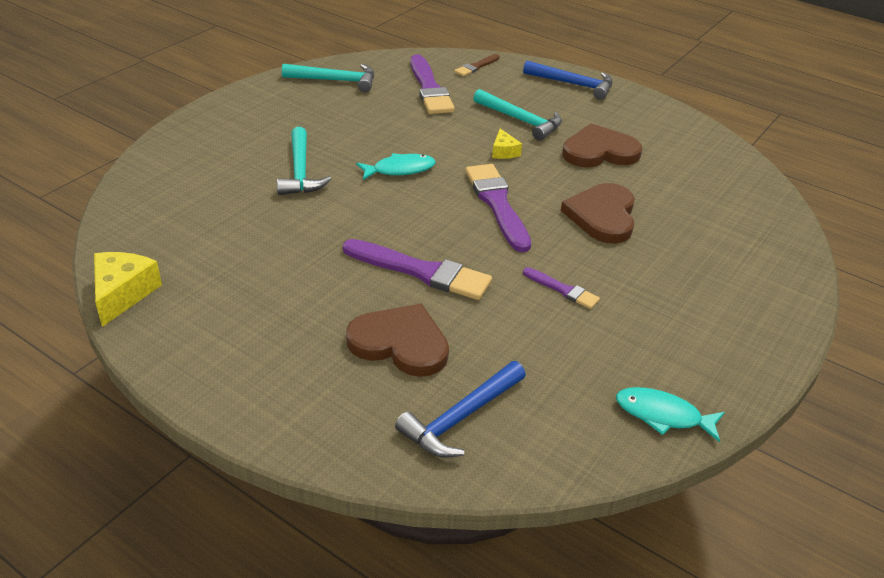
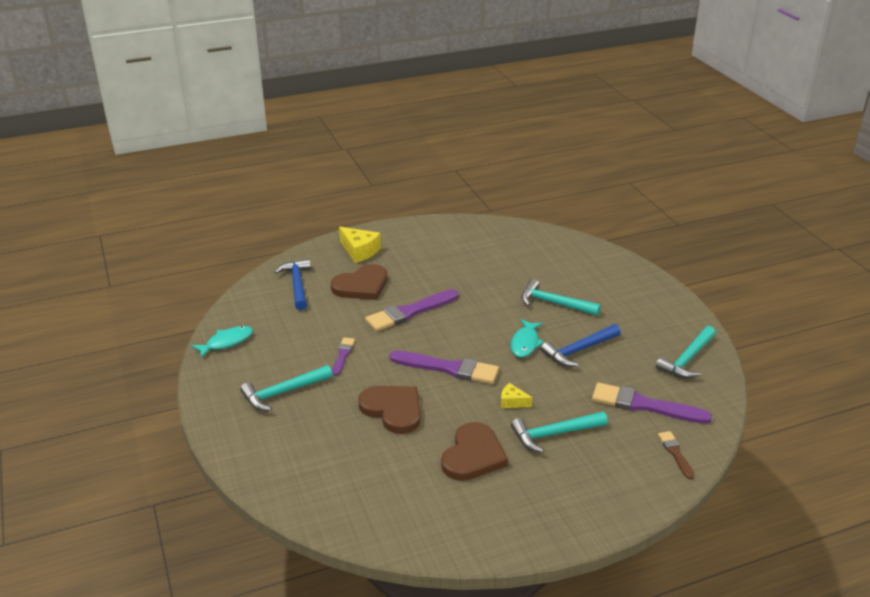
camera: 125 degrees right, 5 degrees down
(123, 294) = (478, 224): yellow cheese -> yellow cheese (359, 251)
(562, 290) = (343, 355): purple brush -> purple brush turned 120 degrees clockwise
(573, 84) = (601, 505): blue hammer -> blue hammer (579, 350)
(677, 306) = (283, 392): none -> turquoise hammer

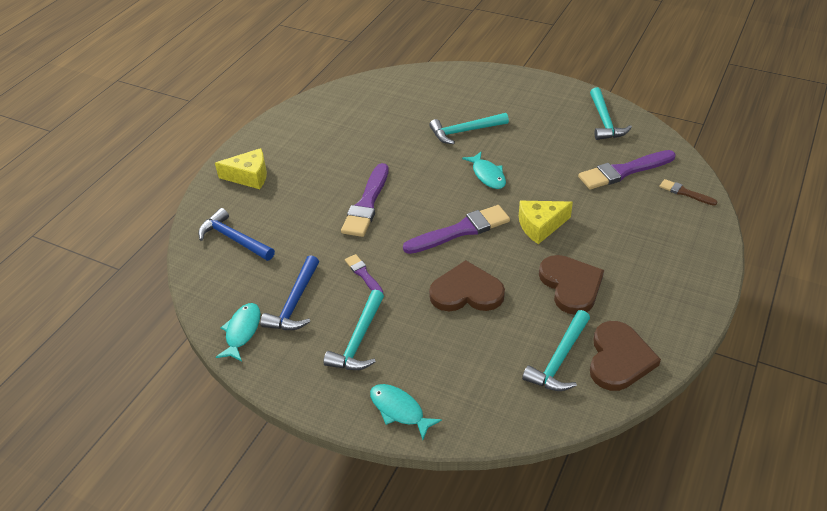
camera: 40 degrees left, 10 degrees up
(247, 450) = (399, 410): none -> turquoise fish
(361, 286) = (294, 206): brown heart -> brown heart (619, 359)
(512, 402) = (540, 226): yellow cheese -> yellow cheese, size x1.74
(554, 434) = (599, 231): turquoise hammer -> turquoise hammer (559, 359)
(579, 350) = (530, 157): blue hammer -> blue hammer (295, 303)

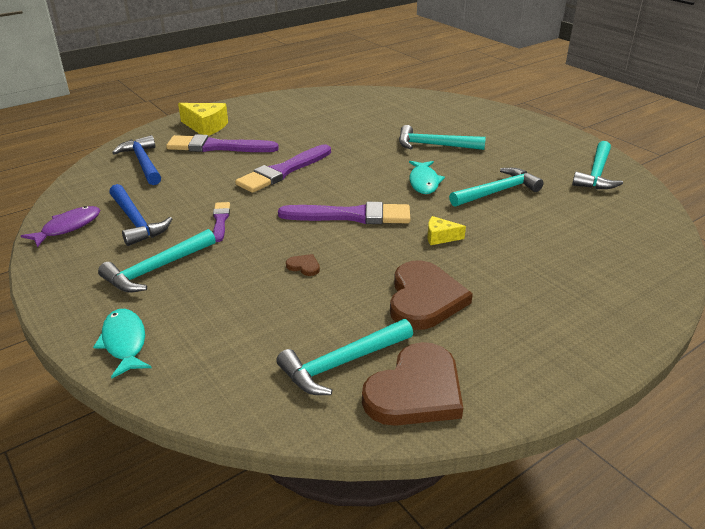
camera: 25 degrees right, 10 degrees down
(242, 331) = (68, 227): turquoise fish -> purple fish
(295, 303) = (136, 222): blue hammer -> blue hammer turned 75 degrees counterclockwise
(466, 292) = (304, 266): brown heart -> brown heart, size x0.40
(540, 226) = (440, 237): yellow cheese -> yellow cheese, size x0.57
(548, 165) = (497, 191): none -> turquoise hammer
(623, 171) = (583, 219): purple brush -> purple brush (217, 147)
(685, 193) = (647, 259): brown brush -> none

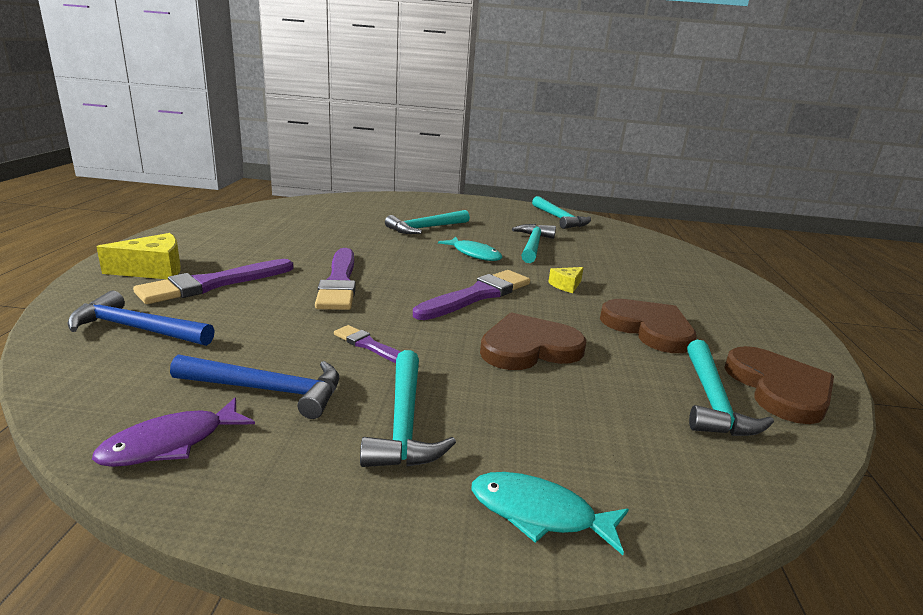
camera: 50 degrees left, 10 degrees down
(68, 227) = (171, 443): purple fish -> purple fish turned 120 degrees counterclockwise
(304, 266) = (529, 347): brown heart -> brown heart, size x2.50

